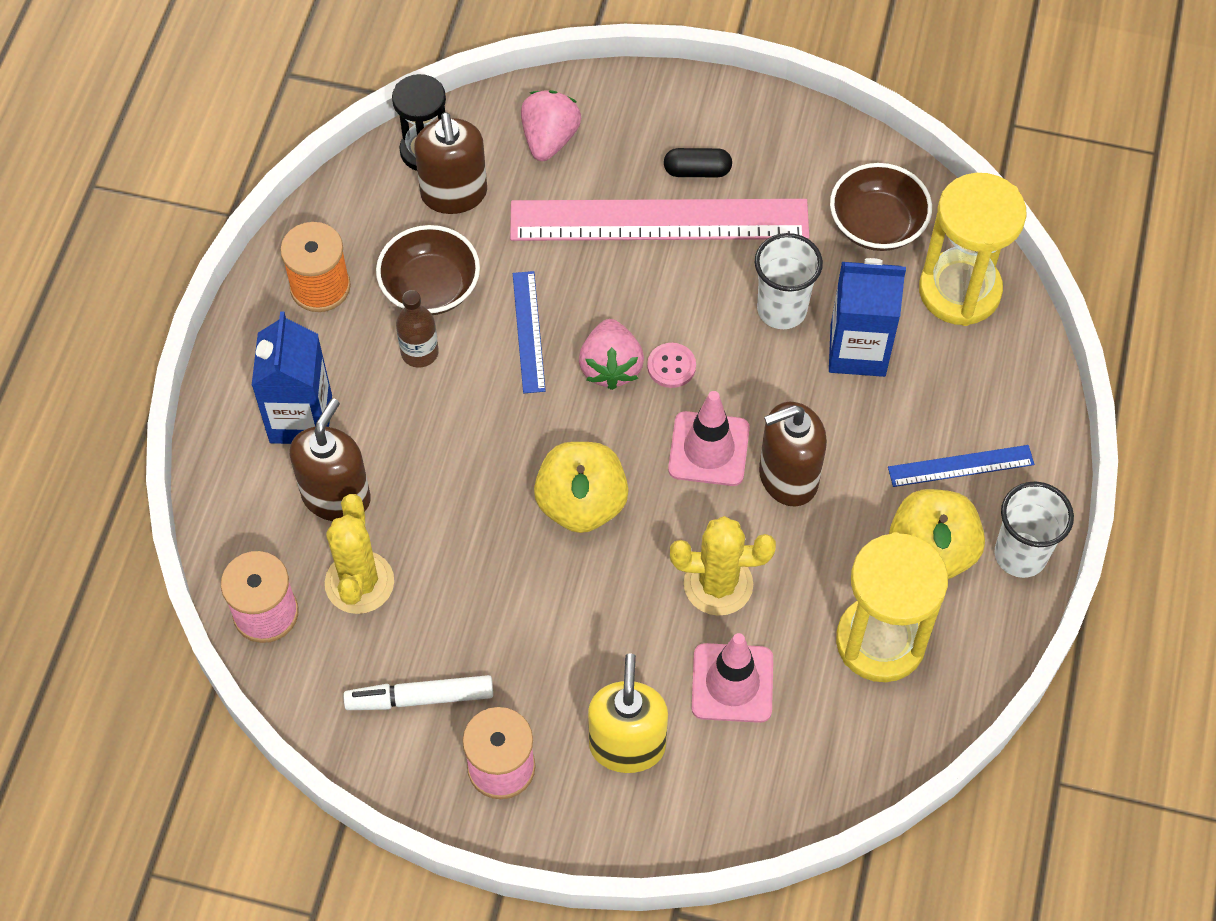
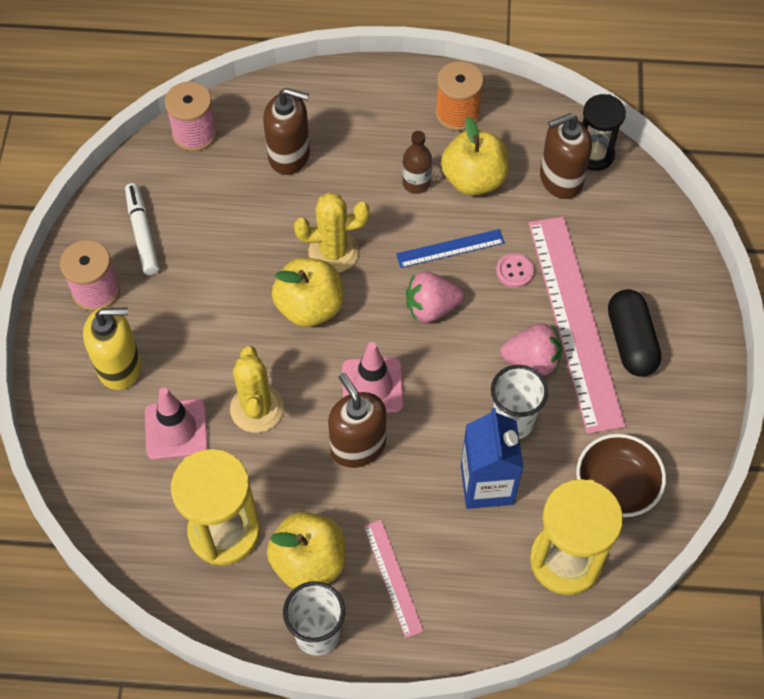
camera: 80 degrees right, 0 degrees up
(301, 419) = (347, 123): blue carton -> none
(359, 582) = (225, 181): yellow cactus -> yellow cactus (333, 252)
(430, 287) = (473, 179): brown bowl -> yellow apple
(549, 139) = (630, 233): pink strawberry -> pink strawberry (532, 360)
(671, 366) = (441, 349): pink button -> pink button (514, 271)
(697, 171) = (630, 341): black capsule -> black capsule, size x1.63
(961, 466) = (393, 577): blue ruler -> pink ruler

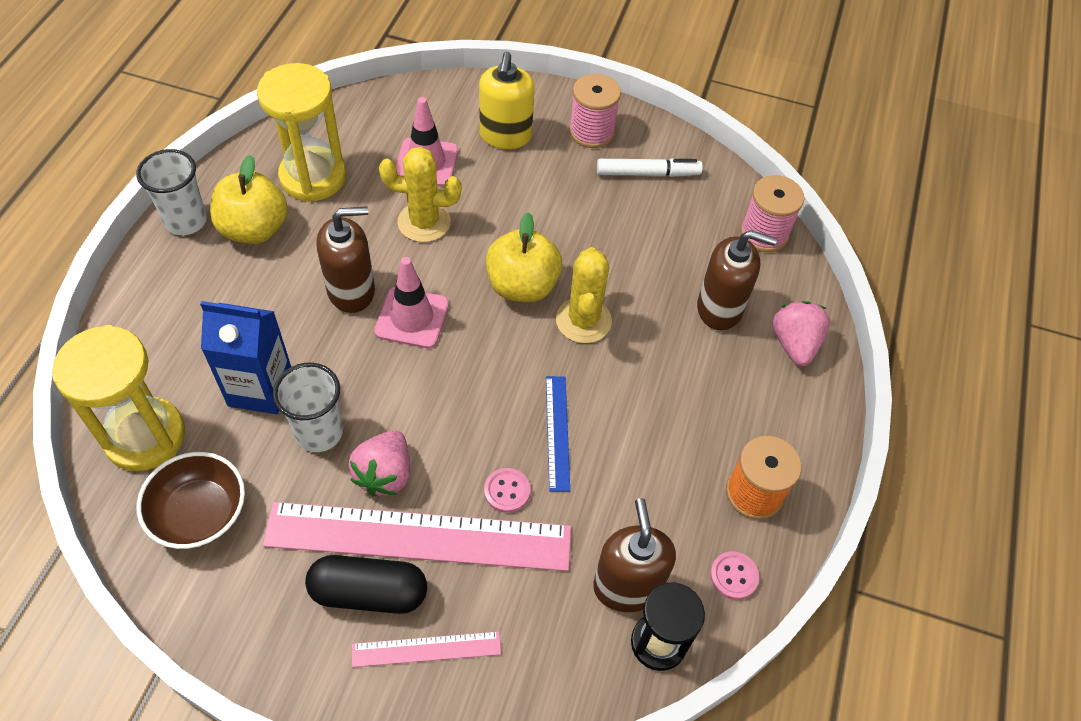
camera: 100 degrees right, 5 degrees down
(289, 155) = (720, 308): brown soap dispenser -> brown soap dispenser turned 105 degrees counterclockwise
(393, 577) = (206, 287): pink ruler -> pink ruler (426, 649)
(416, 183) = (657, 421): brown bottle -> none
(431, 308) = (486, 393): pink strawberry -> pink strawberry (794, 344)
(473, 179) = (649, 483): yellow apple -> none
(528, 118) = (733, 576): none -> pink button

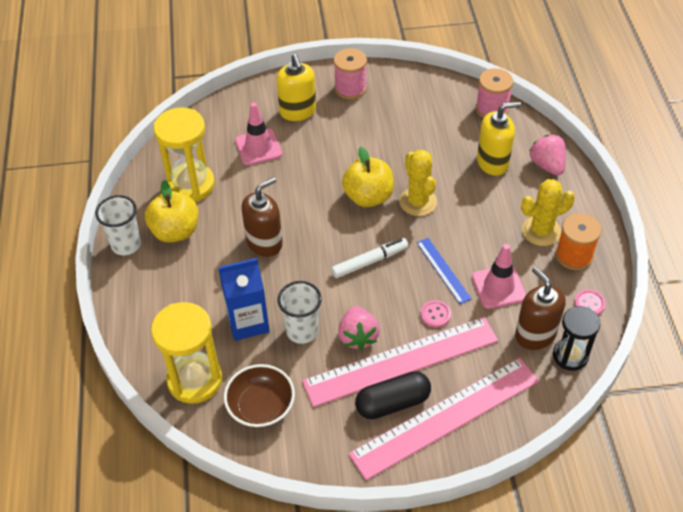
camera: 20 degrees left, 5 degrees down
(412, 318) = (313, 243): pink traffic cone -> pink traffic cone (498, 287)
(424, 222) = (282, 184): yellow cactus -> yellow cactus (541, 231)
(426, 649) = (445, 417): pink ruler -> pink ruler, size x2.18
(647, 173) = (401, 100): white marker -> white marker (369, 261)
(720, 308) = (493, 162): brown soap dispenser -> yellow soap dispenser

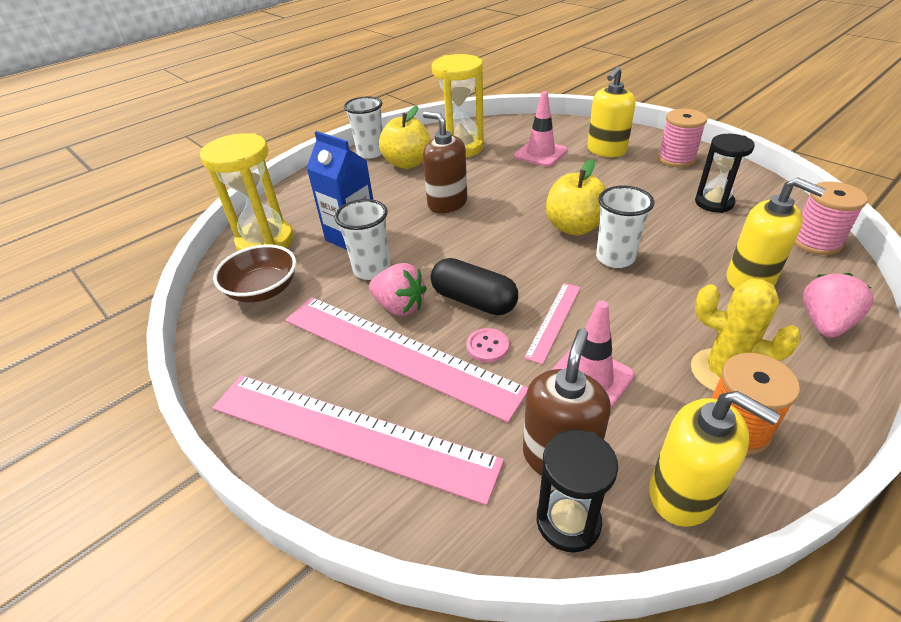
camera: 55 degrees right, 10 degrees down
(264, 242) = (447, 203): brown soap dispenser -> brown soap dispenser turned 150 degrees counterclockwise
(358, 336) = (399, 306): pink strawberry -> pink strawberry turned 105 degrees counterclockwise
(369, 261) = (500, 267): white marker -> none
(392, 403) = (335, 376): black capsule -> black capsule (474, 300)
(415, 115) = (714, 203): none -> black hourglass
(418, 202) = (615, 258): yellow cactus -> white cup
(443, 270) = (554, 321): blue ruler -> pink ruler
(589, 303) = (682, 493): pink button -> yellow soap dispenser

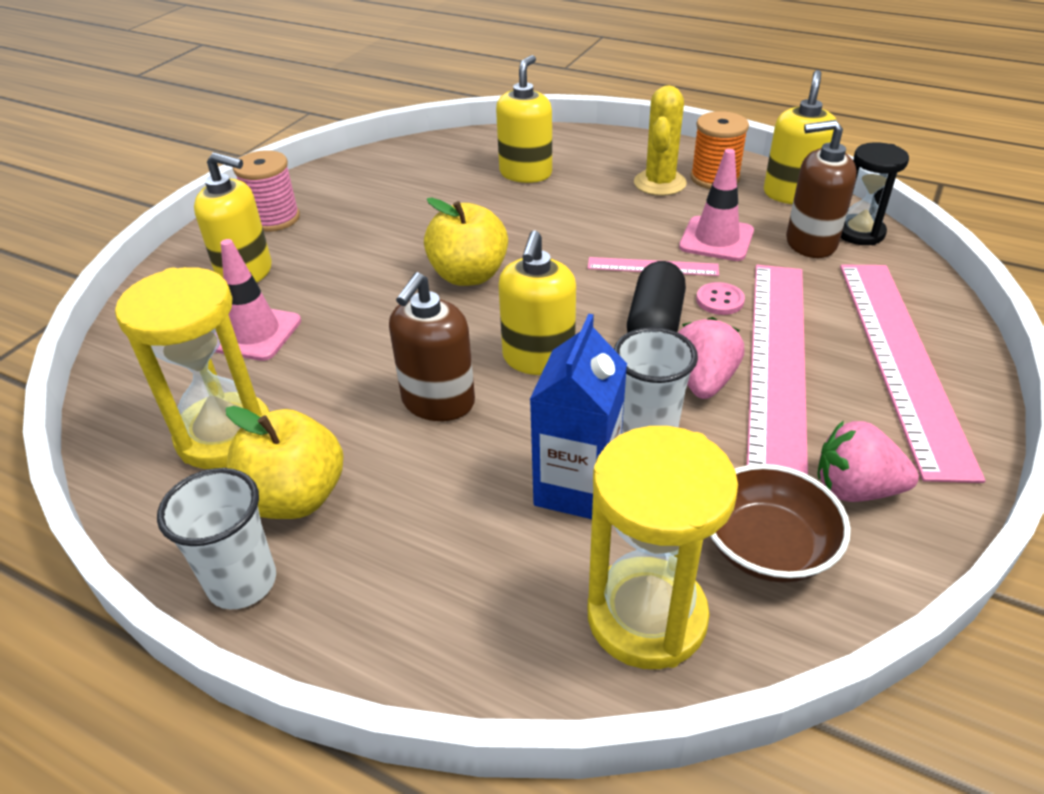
camera: 110 degrees left, 0 degrees up
(465, 242) = (538, 358): none -> yellow soap dispenser
(615, 258) = (523, 242): white cup -> none
(714, 203) = (386, 192): black hourglass -> none
(815, 242) = (448, 145): pink spool -> none
(824, 323) = (570, 146): pink strawberry -> pink strawberry (855, 489)

